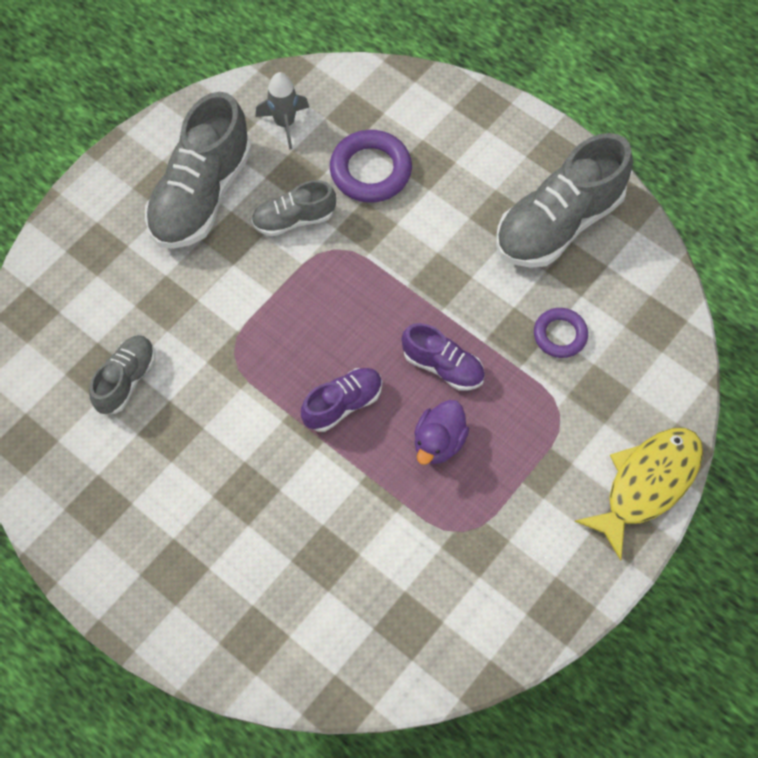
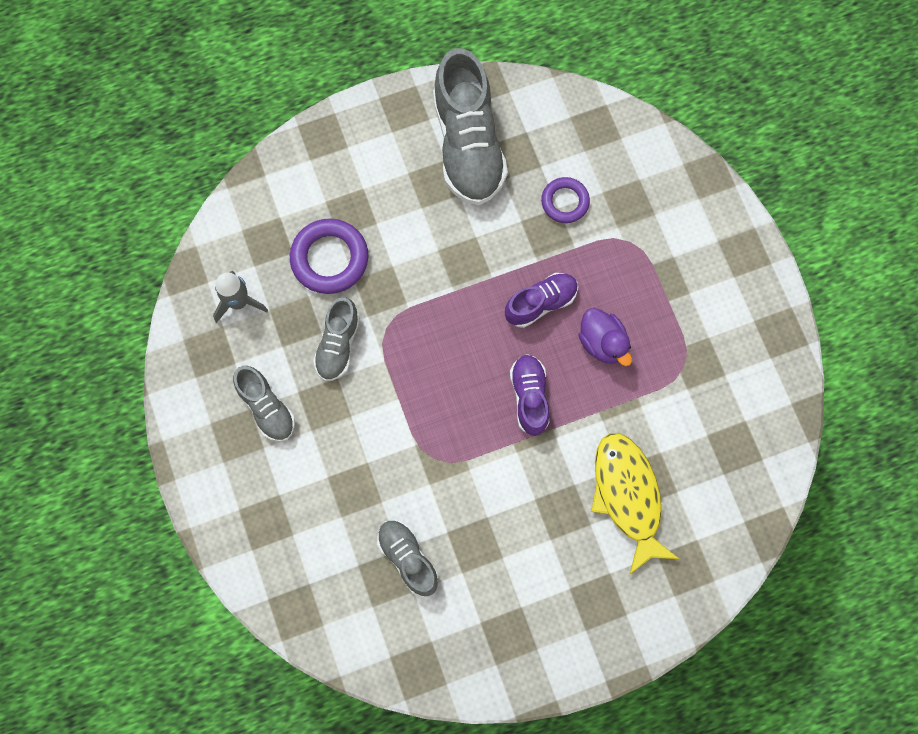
camera: 60 degrees left, 10 degrees up
(201, 195) = (267, 408): grey shoe -> grey shoe, size x0.54
(647, 484) = (719, 214): yellow fish -> yellow fish (628, 496)

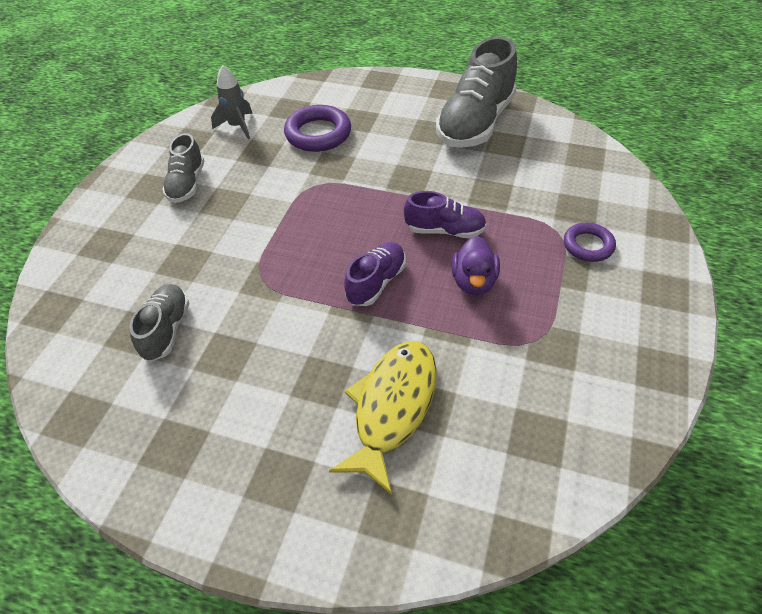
camera: 40 degrees right, 25 degrees down
(338, 345) = (272, 177): grey shoe -> none
(565, 202) = (522, 183): purple ring -> purple ring (588, 245)

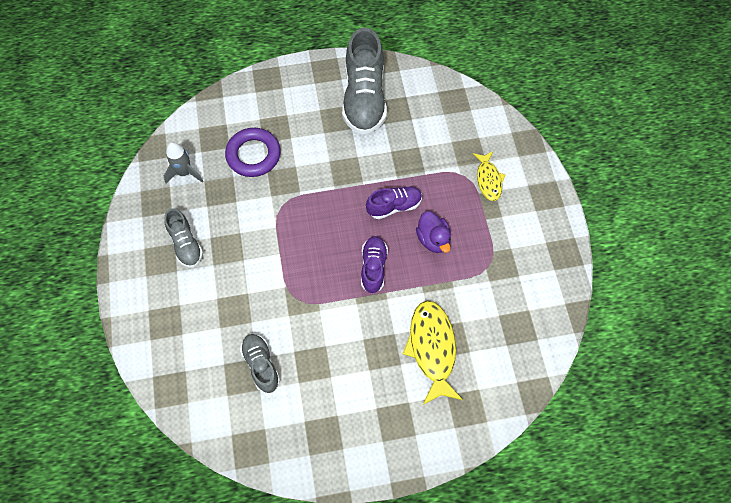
camera: 30 degrees left, 15 degrees up
(588, 245) = (488, 180): purple ring -> yellow fish

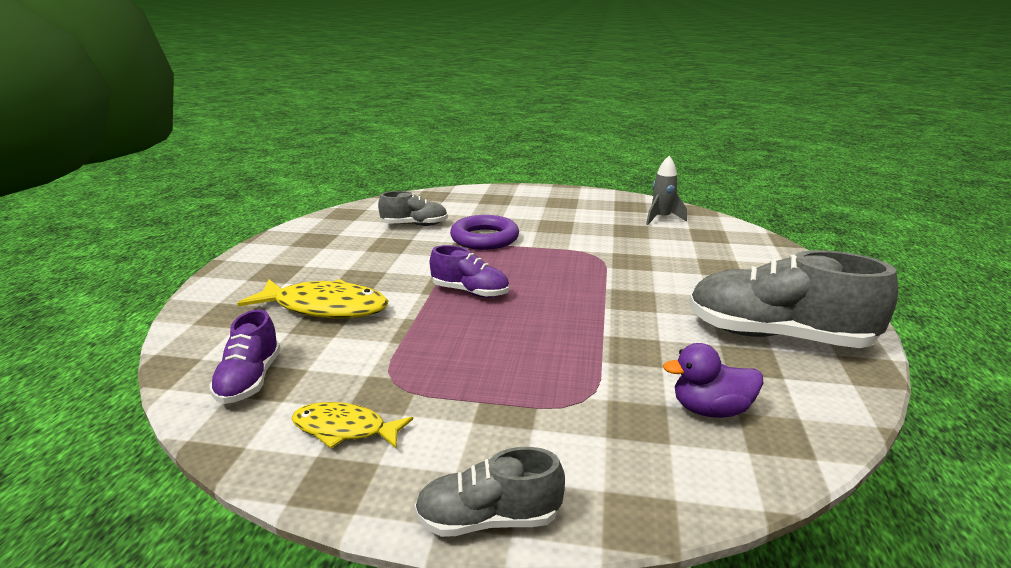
camera: 110 degrees right, 40 degrees down
(186, 244) = (572, 211): grey shoe -> grey shoe (488, 519)
(253, 155) = (677, 250): purple ring -> purple ring (484, 238)
(394, 206) = (555, 322): purple shoe -> purple shoe (250, 380)
(433, 239) = (478, 342): purple duck -> purple duck (710, 410)
(488, 180) = (560, 427): yellow fish -> yellow fish (344, 429)

